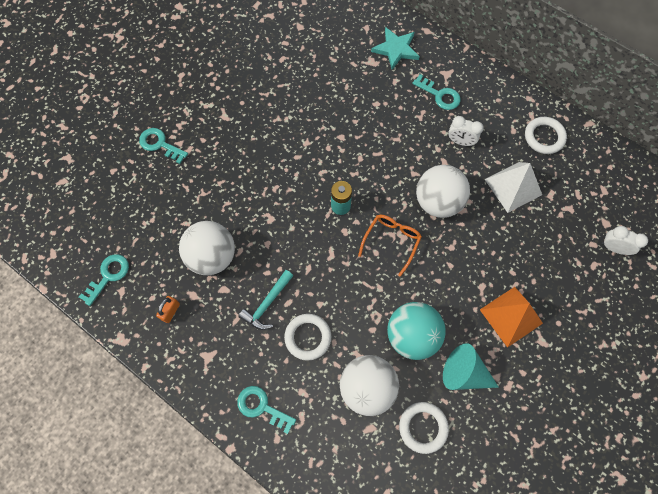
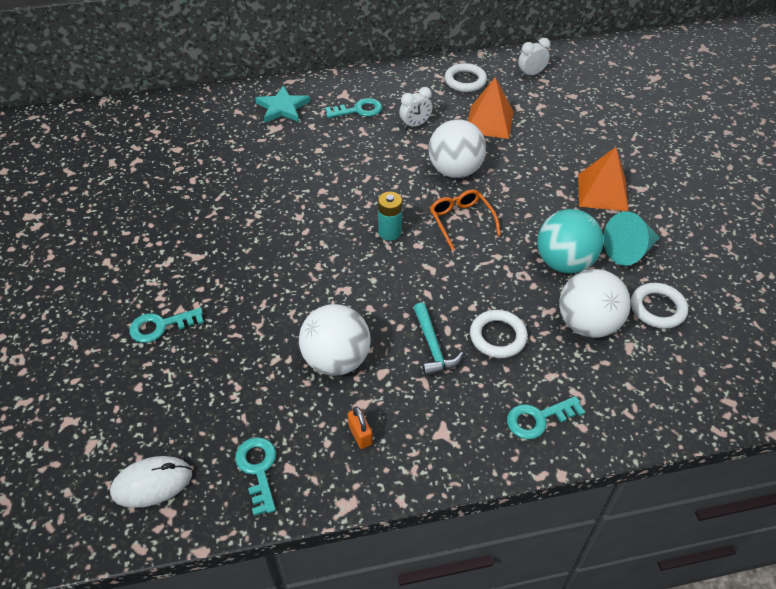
camera: 50 degrees left, 20 degrees down
(62, 231) = (152, 483): none -> white mouse
(513, 187) = (489, 122): white pyramid -> orange pyramid
(613, 248) = (597, 104): white clock -> white clock (531, 74)

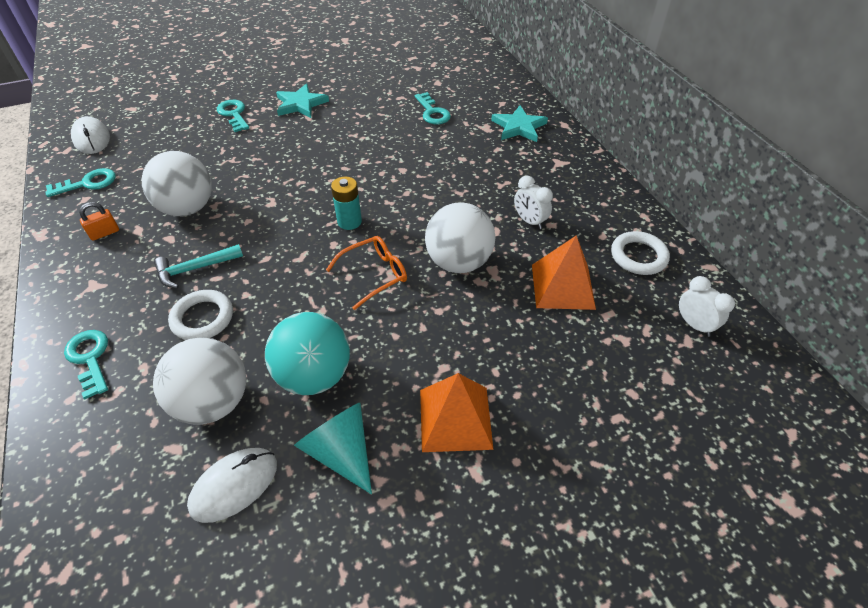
camera: 80 degrees right, 0 degrees up
(167, 262) = (301, 104): none -> turquoise star
(358, 110) = (537, 176): turquoise key -> turquoise key (432, 112)
(657, 308) = (234, 485): white ring -> white mouse

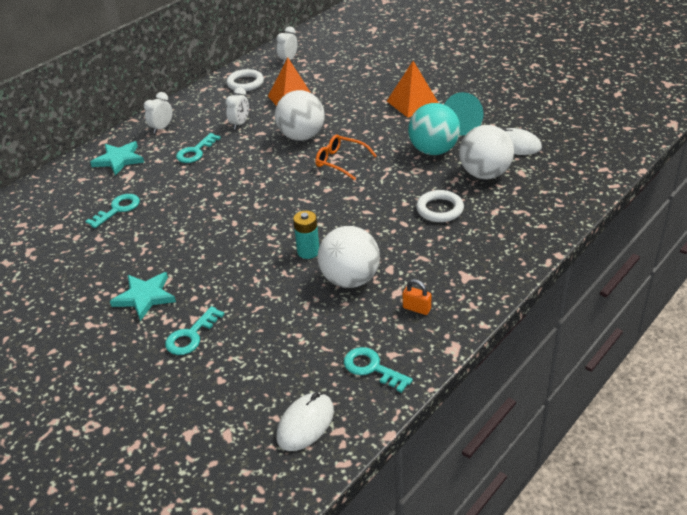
camera: 115 degrees left, 10 degrees down
(90, 358) = (513, 236): turquoise key -> turquoise key (195, 151)
(195, 269) = (406, 237): turquoise hammer -> none
(349, 222) = (298, 192): turquoise battery -> turquoise battery (308, 251)
(563, 164) = (162, 128): none -> white clock

